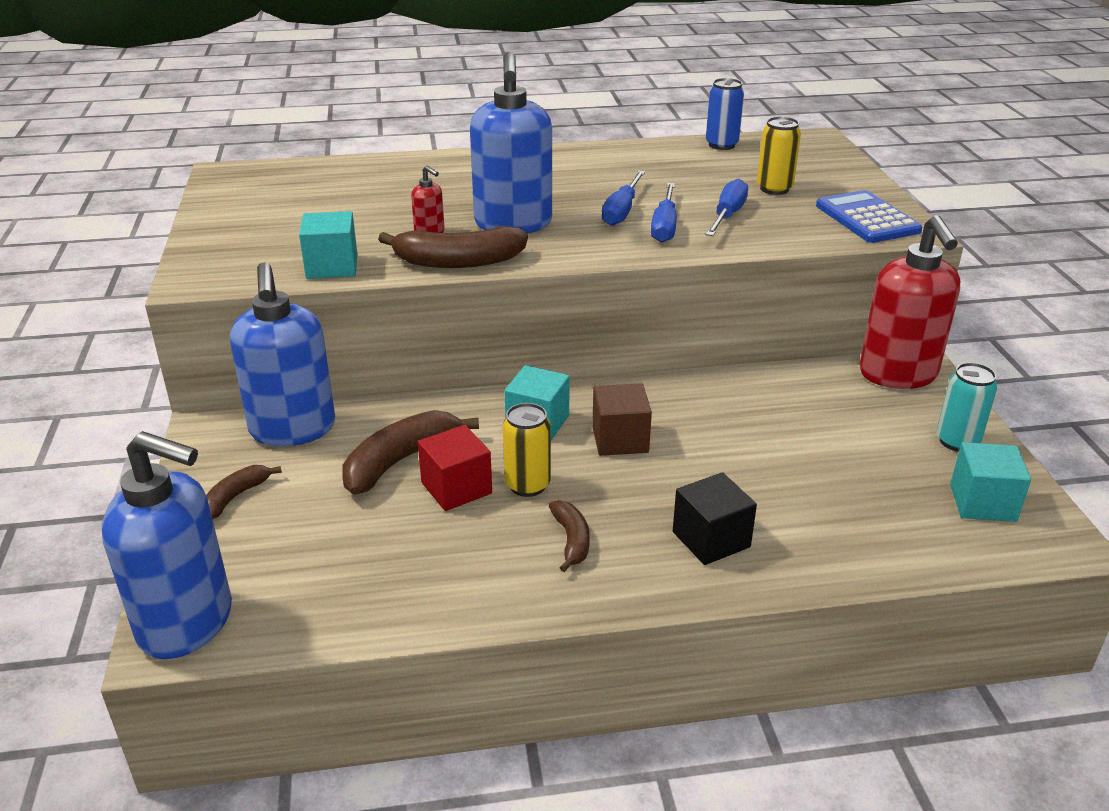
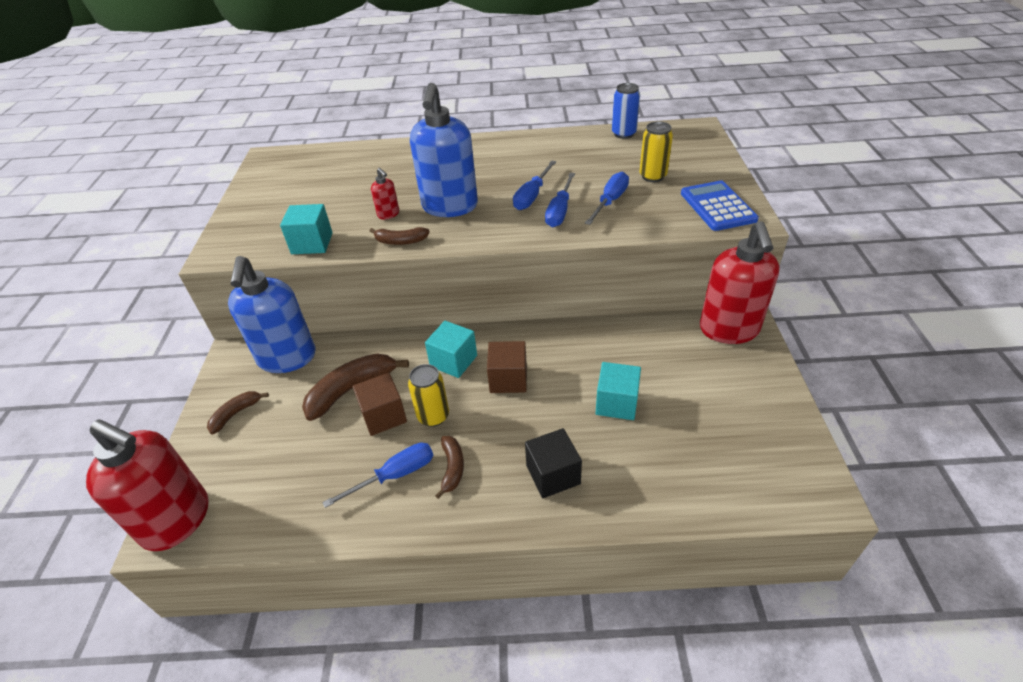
camera: 10 degrees right, 10 degrees up
(187, 623) = (177, 520): blue soap dispenser -> red soap dispenser
(456, 488) = (383, 416): red cube -> brown cube
(458, 262) = (400, 241): brown banana -> brown banana, size x0.56
(493, 553) = (394, 475): none -> blue screwdriver
(957, 441) = (761, 395): turquoise can -> none
(982, 502) = (768, 455): turquoise cube -> turquoise cube (616, 403)

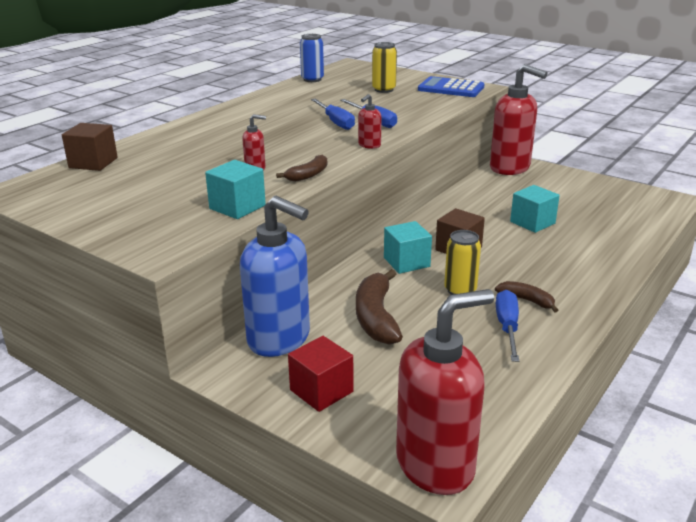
camera: 55 degrees left, 15 degrees down
(236, 414) = (321, 391): brown banana -> red cube
(383, 416) = (431, 312): brown cube -> brown cube (93, 163)
(450, 207) = (293, 148): blue soap dispenser -> none
(498, 237) = (369, 145): none -> red soap dispenser
(553, 475) = (574, 266): black cube -> none
(610, 201) = (390, 107): blue screwdriver -> none

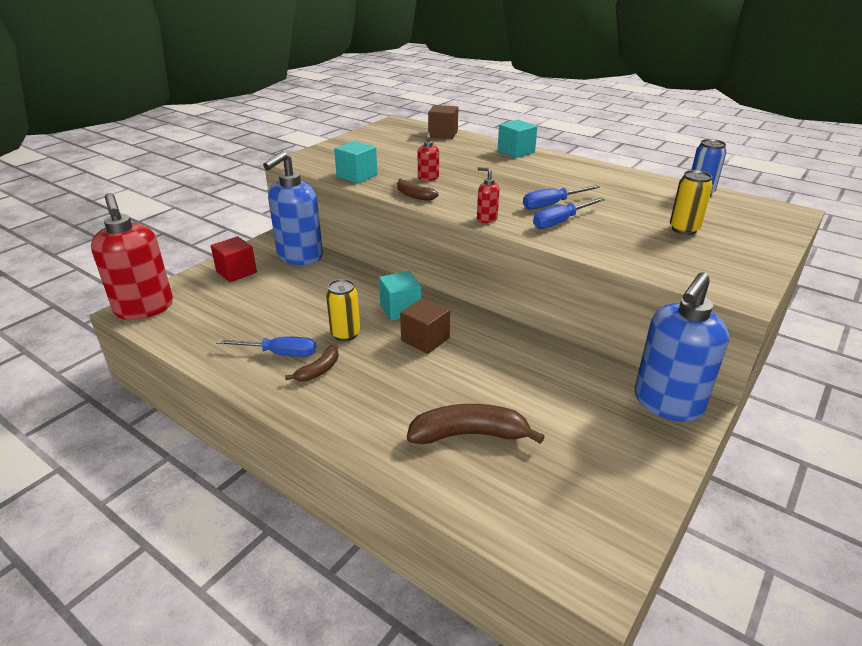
camera: 90 degrees right, 5 degrees up
(376, 317) = (315, 292): brown banana -> brown banana (469, 434)
(451, 88) = (719, 272): blue calculator -> none
(510, 168) = (667, 403): red soap dispenser -> blue soap dispenser
(532, 222) = (490, 399): turquoise cube -> turquoise cube (516, 151)

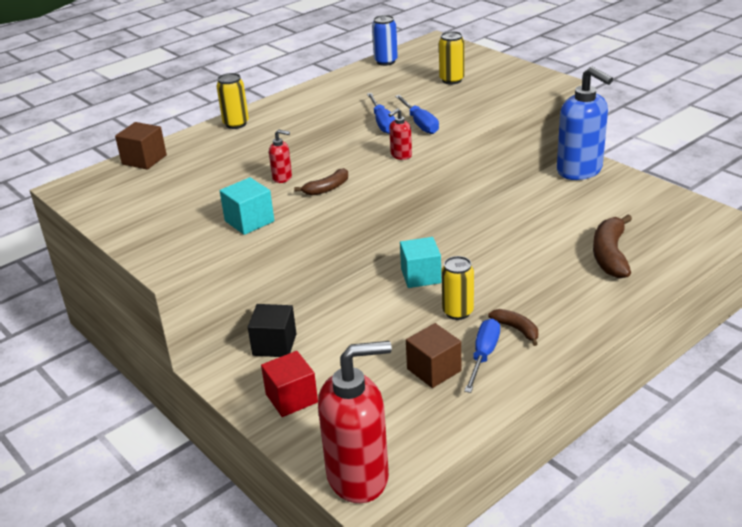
camera: 75 degrees left, 0 degrees up
(299, 256) = (274, 345): blue soap dispenser -> black cube
(425, 339) = (478, 265): brown cube -> brown cube (434, 370)
(516, 151) = (236, 124): turquoise cube -> yellow can

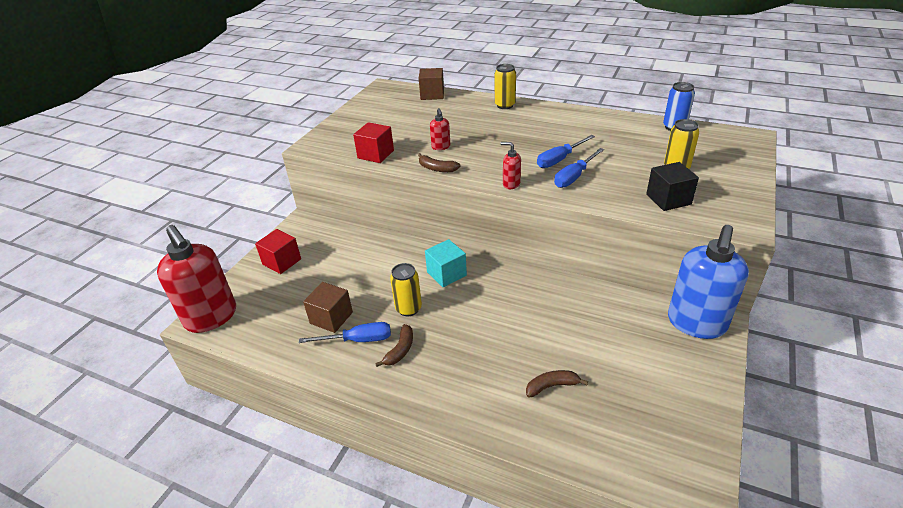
camera: 65 degrees right, 5 degrees up
(249, 221) = (376, 154): turquoise cube -> red cube
(274, 345) = (334, 235): black cube -> black cube (668, 199)
(610, 255) = (552, 386): brown banana -> brown banana, size x0.56

